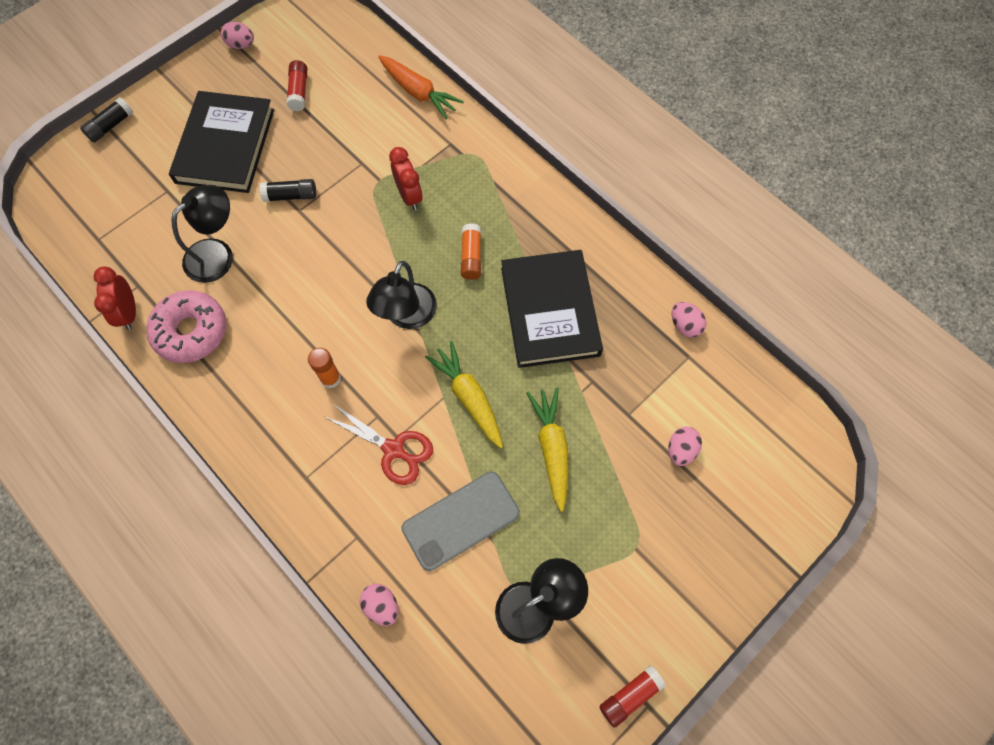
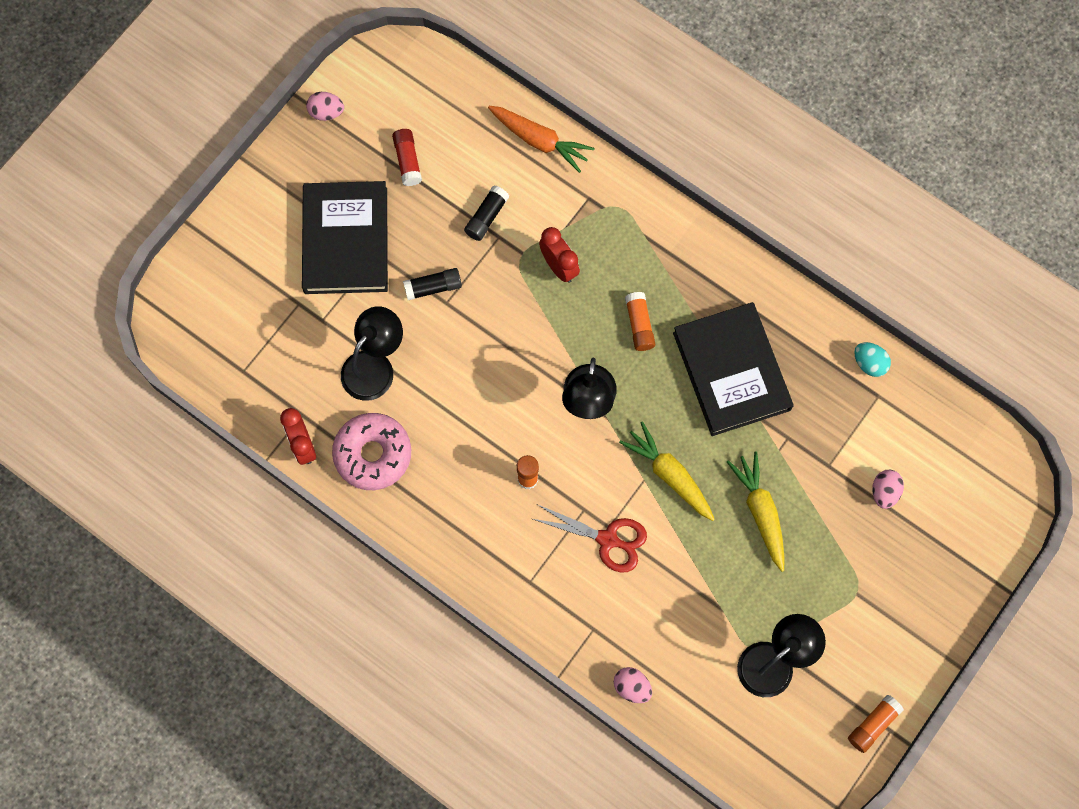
camera: 10 degrees left, 5 degrees up
(111, 126) = (212, 237): black glue stick -> black glue stick (486, 217)
(461, 520) = (688, 596): grey phone -> none
(630, 696) = (873, 725): red glue stick -> orange glue stick
(685, 325) = (869, 363): pink egg -> turquoise egg

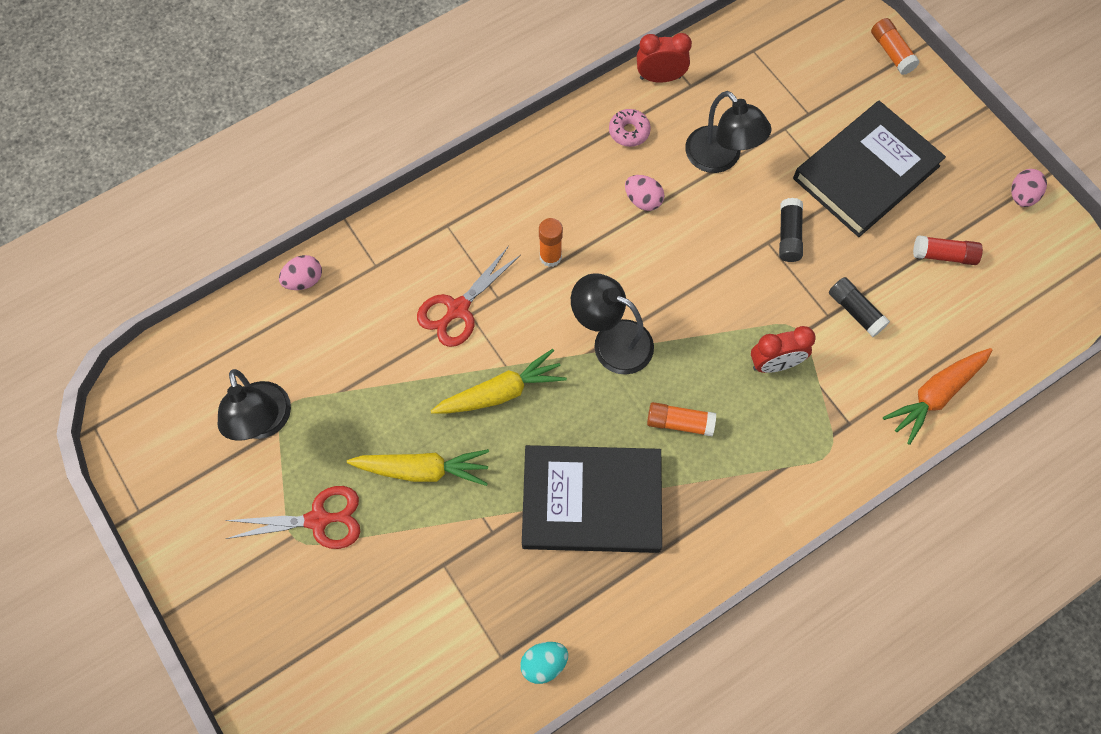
camera: 110 degrees right, 5 degrees down
(346, 240) = (866, 172): black book -> black book turned 60 degrees counterclockwise
(373, 454) = (629, 131): pink donut -> pink donut, size x0.52
(835, 578) = (318, 520): none -> red scissors
(873, 725) = (153, 496): orange glue stick -> orange glue stick (891, 52)
(884, 492) = (388, 615): pink egg -> pink egg (643, 200)

